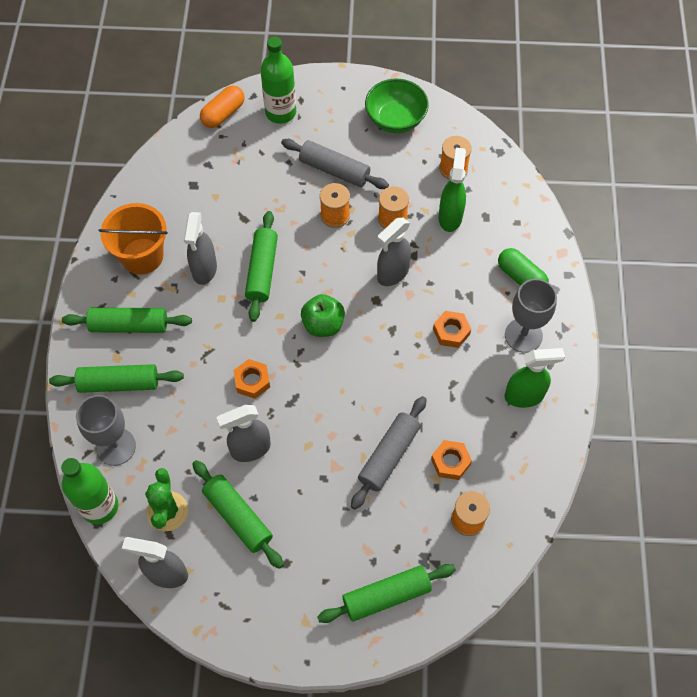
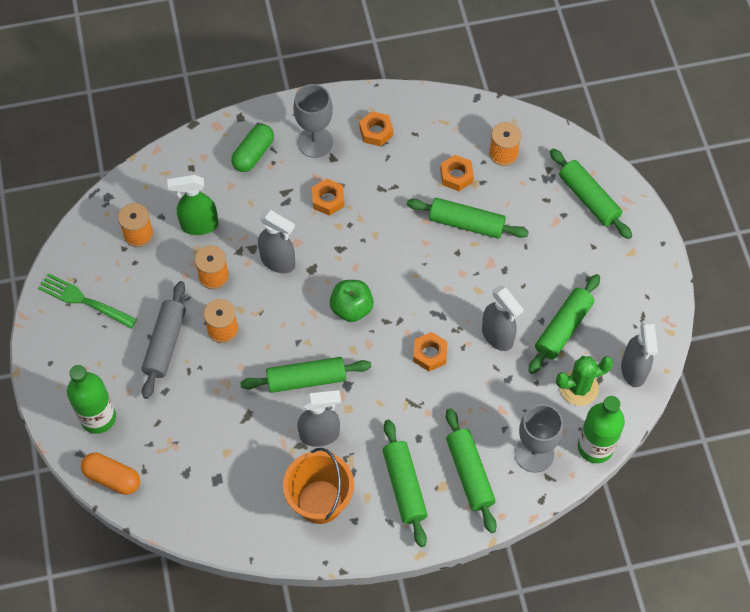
camera: 105 degrees left, 0 degrees up
(389, 456) = (466, 223): grey rolling pin -> green rolling pin
(395, 119) = (84, 301): green bowl -> green fork
(524, 396) = (376, 132): green spray bottle -> orange nut

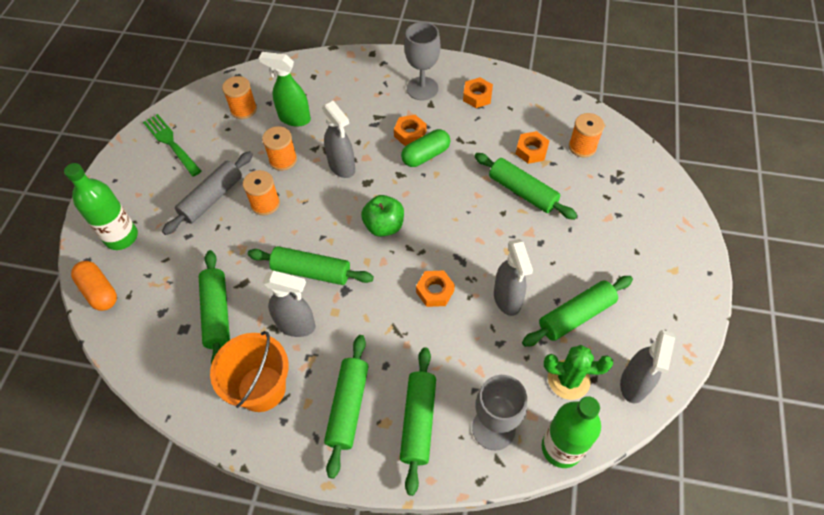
camera: 25 degrees right, 5 degrees down
(253, 154) = (367, 82): green capsule -> green capsule (426, 155)
(589, 199) = (648, 209): green rolling pin -> green rolling pin (217, 313)

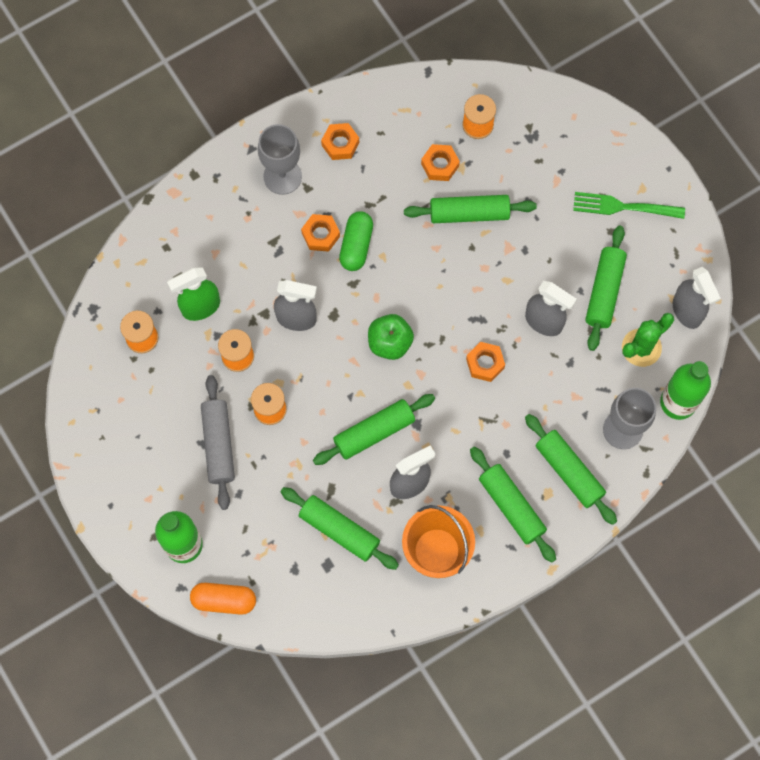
camera: 45 degrees left, 15 degrees up
(171, 143) = (117, 428): green fork -> green fork (624, 207)

